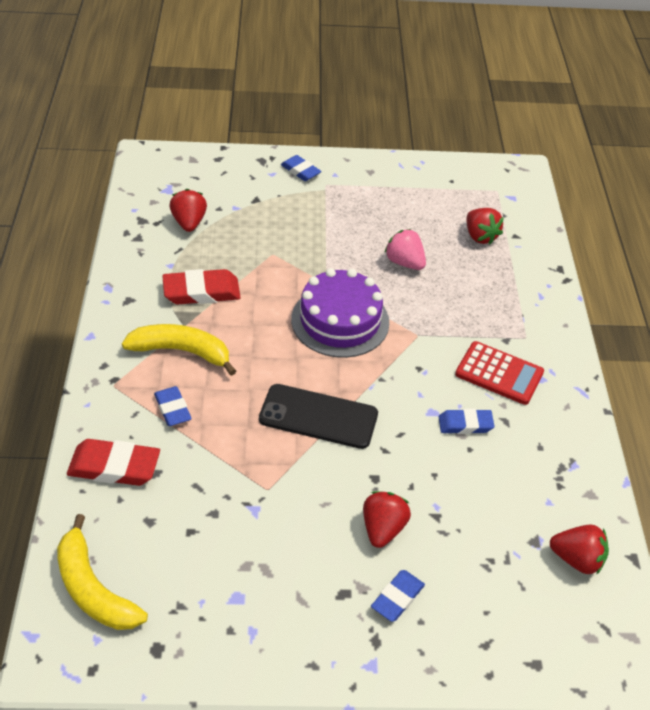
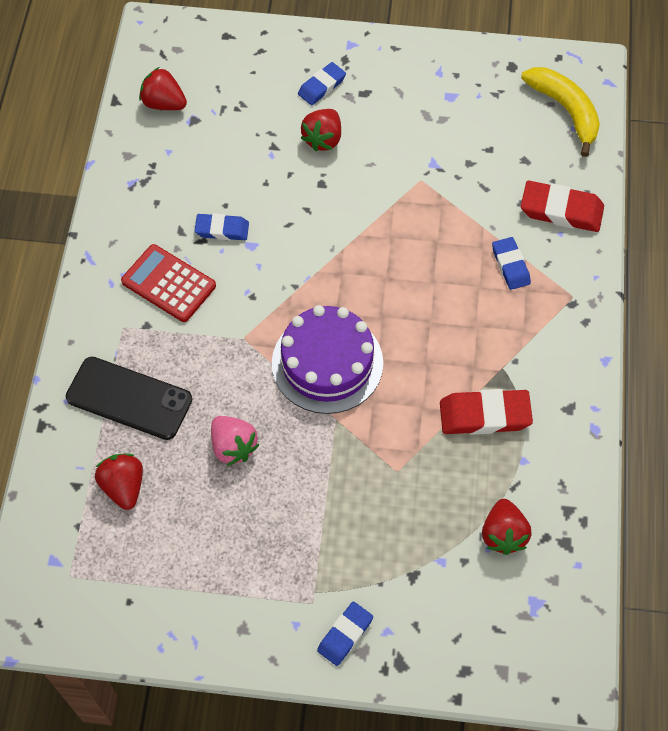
camera: 170 degrees left, 15 degrees up
(182, 351) = (504, 333): yellow banana -> none
(300, 171) = (345, 635): blue eraser -> blue eraser turned 75 degrees clockwise
(318, 417) = (366, 247): black phone -> black phone (129, 398)

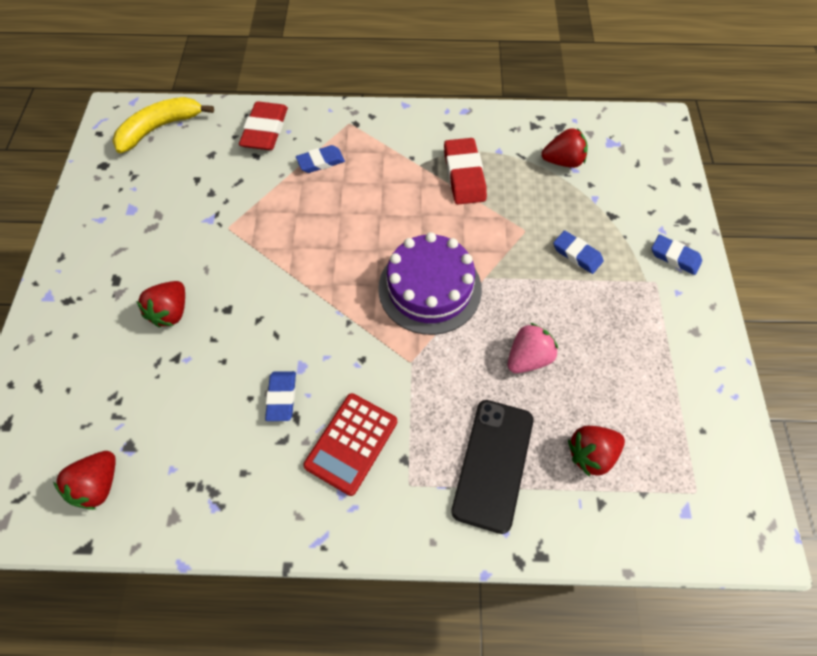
camera: 95 degrees left, 0 degrees up
(321, 86) = (100, 319): blue eraser -> blue eraser (577, 254)
(323, 139) = (171, 312): red strawberry -> red strawberry turned 90 degrees clockwise

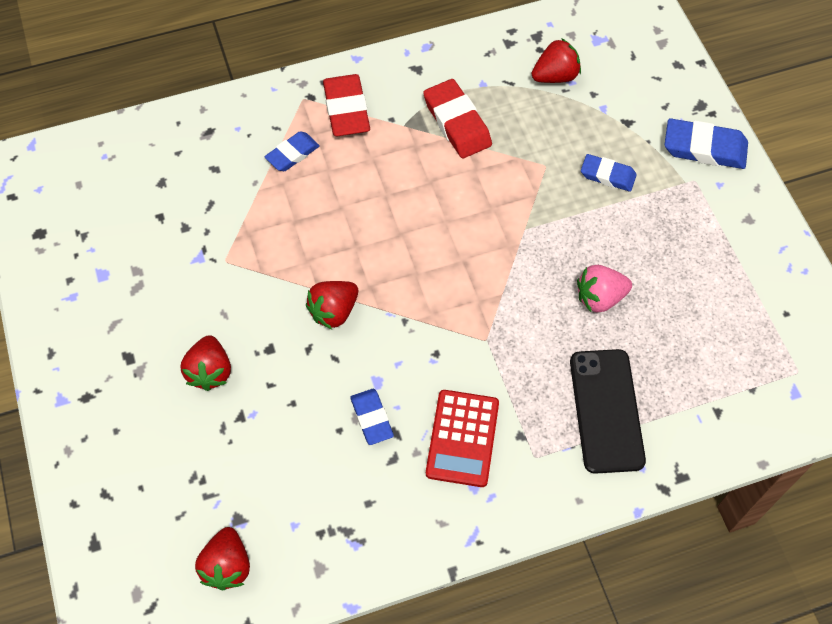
camera: 20 degrees left, 0 degrees up
(160, 128) = (83, 168): yellow banana -> none
(265, 130) = (210, 135): red eraser -> red eraser (346, 109)
(430, 288) = (473, 258): purple cake -> none
(528, 358) = (600, 298): pink strawberry -> pink strawberry turned 135 degrees counterclockwise
(591, 454) = (693, 370): red strawberry -> red strawberry (334, 311)
(674, 257) = (704, 148): blue eraser -> blue eraser, size x1.58

